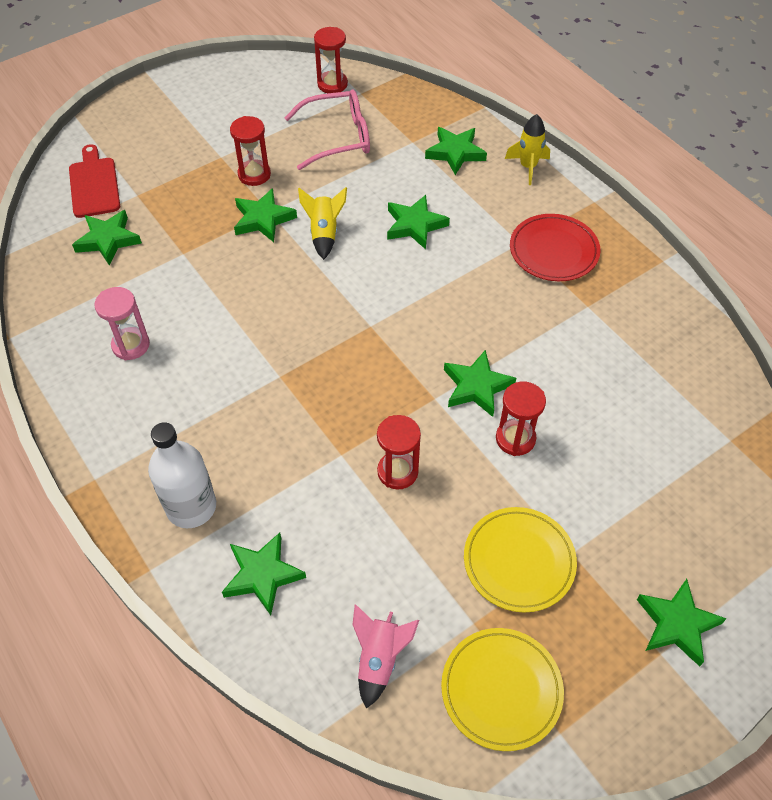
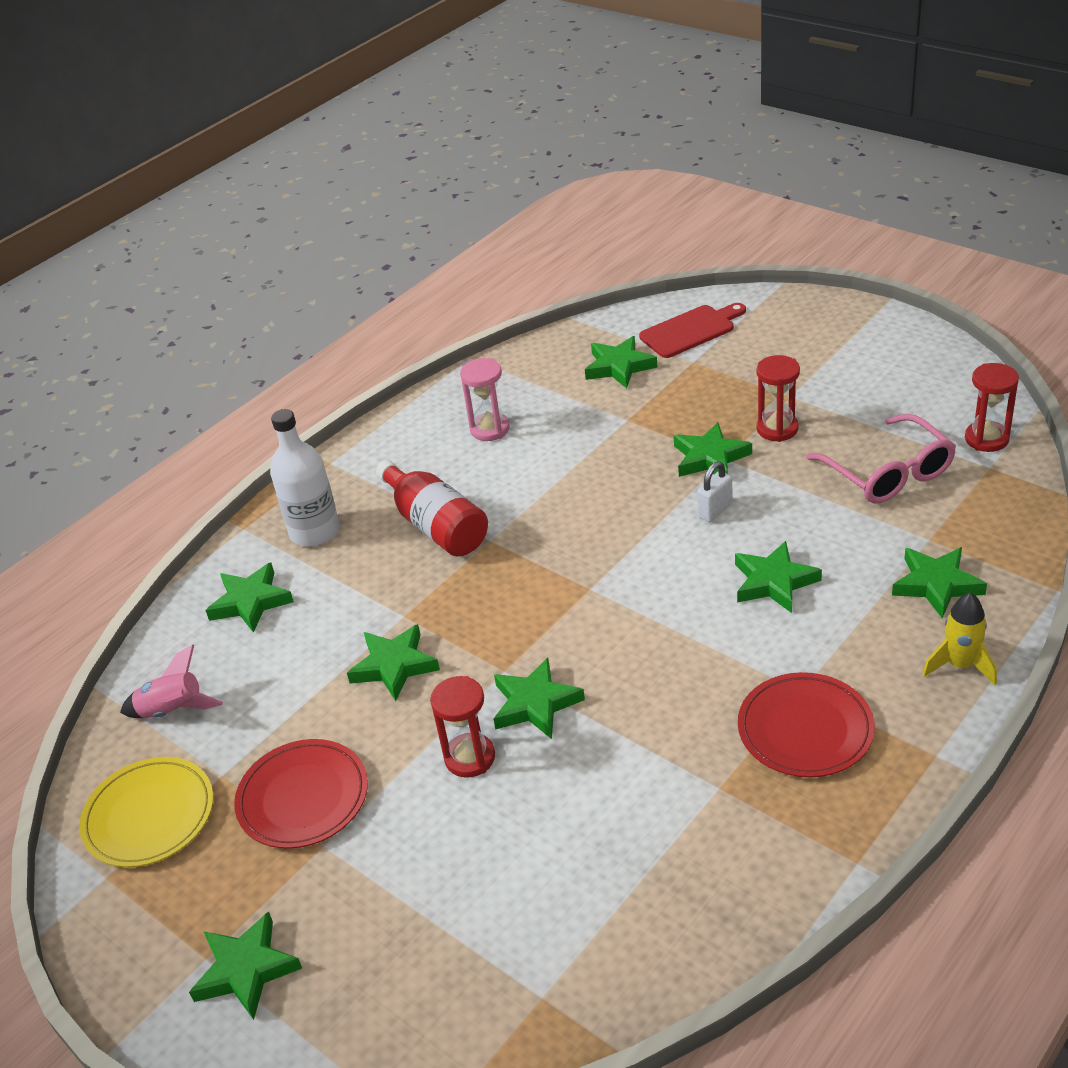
camera: 80 degrees right, 15 degrees down
(239, 410) = (436, 525): none -> red bottle
(324, 233) = (715, 510): yellow rocket -> white padlock
(397, 472) = (394, 666): red hourglass -> green star
(519, 561) = (303, 798): yellow plate -> red plate

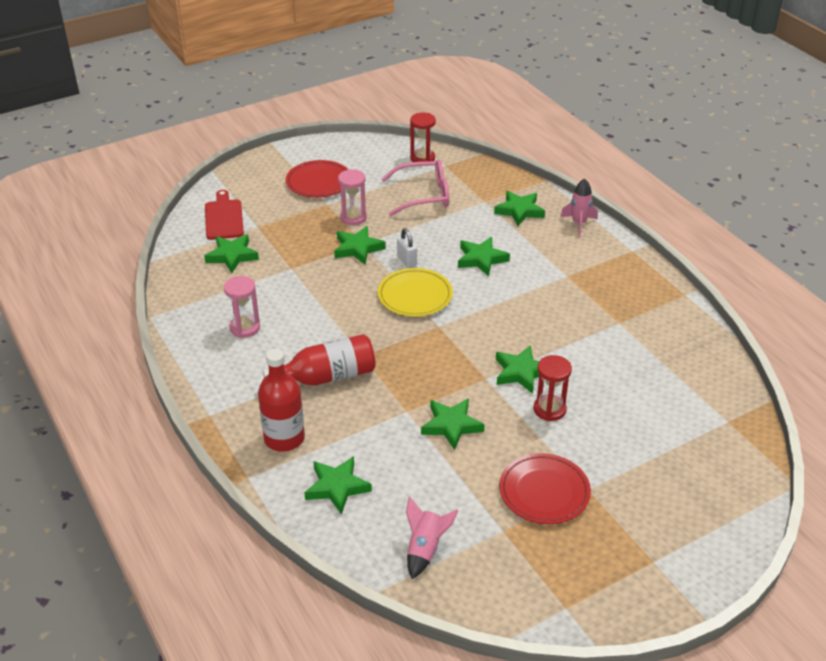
camera: 75 degrees left, 0 degrees up
(149, 816) = (521, 576): yellow plate -> yellow plate (415, 296)
(246, 969) = (669, 543): green star -> none
(314, 531) = (284, 438): white bottle -> red bottle
(777, 429) = (353, 217): red hourglass -> pink hourglass
(805, 729) = (594, 283): red plate -> red plate (319, 182)
(960, 665) = (579, 224): yellow rocket -> pink rocket

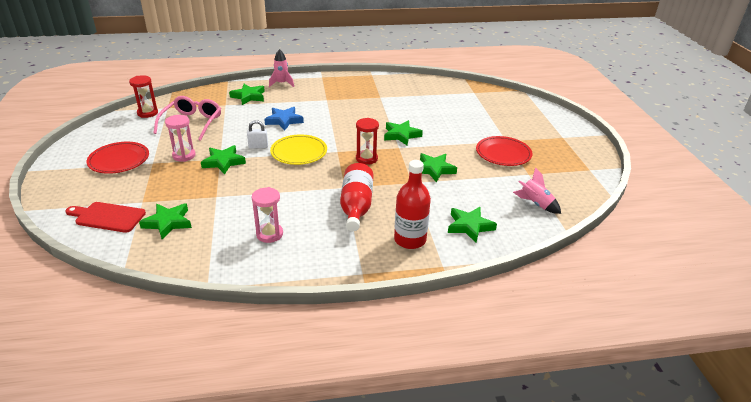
camera: 70 degrees left, 5 degrees down
(481, 259) = (284, 120): green star -> blue star
(549, 409) = (438, 135): red hourglass -> red hourglass (366, 158)

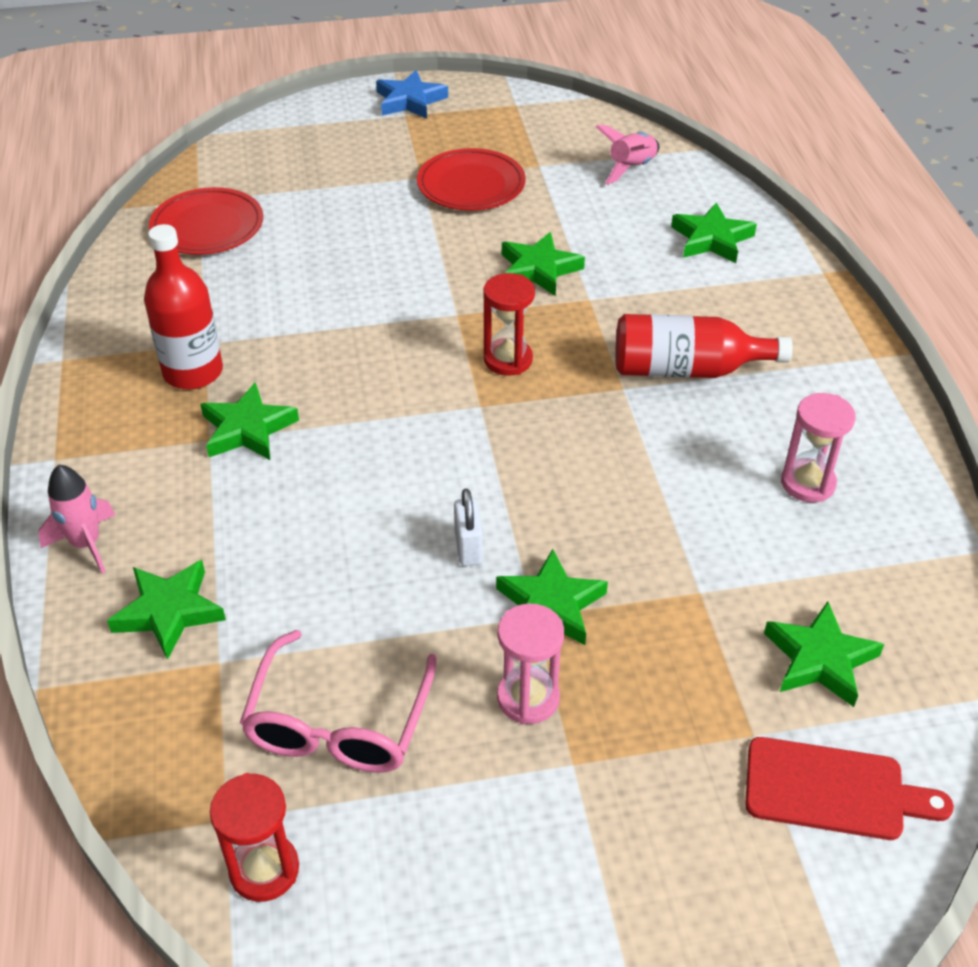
camera: 90 degrees left, 10 degrees up
(107, 217) = (833, 790): red cutting board -> red cutting board turned 90 degrees counterclockwise
(119, 160) = (570, 855): red plate -> red plate (207, 226)
(192, 123) = (338, 722): pink glasses -> pink glasses turned 90 degrees counterclockwise
(284, 120) = (329, 513): blue star -> blue star (410, 101)
(299, 152) = (490, 469): yellow plate -> none
(401, 135) = (402, 310): green star -> green star (247, 429)
(410, 240) = (768, 304): red bottle -> red bottle (193, 372)

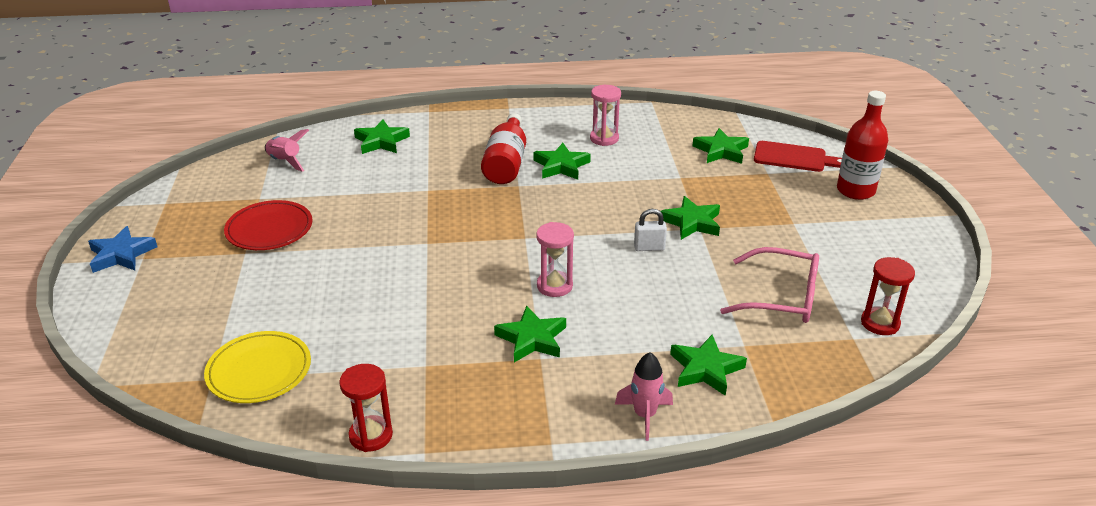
camera: 85 degrees left, 10 degrees down
(193, 372) = (461, 370): red bottle -> red bottle (855, 190)
(207, 226) = (259, 371): red plate -> yellow plate
(508, 360) = (482, 224): red hourglass -> red hourglass (371, 436)
(528, 698) = (755, 233): pink hourglass -> pink hourglass (554, 286)
(539, 269) = (388, 206): green star -> green star (561, 166)
(833, 790) = (794, 157): red cutting board -> red cutting board turned 90 degrees clockwise

